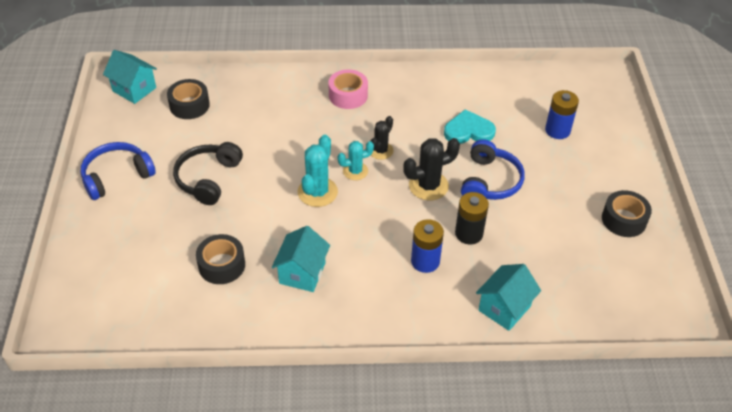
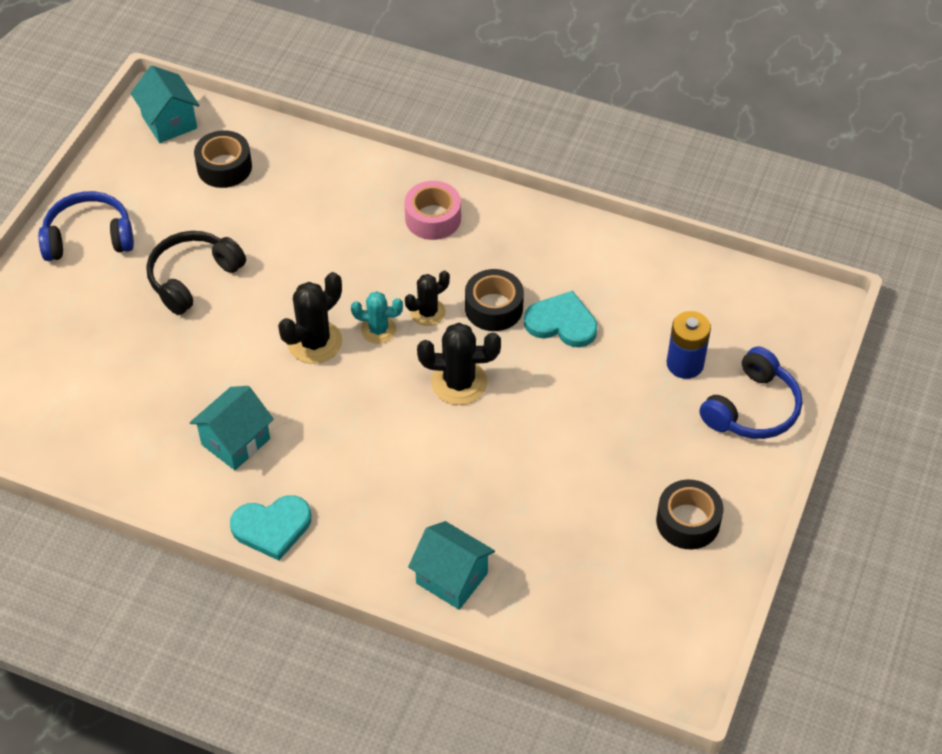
camera: 25 degrees right, 5 degrees up
(222, 265) = (148, 397): black tape -> black tape (494, 308)
(317, 192) = (314, 342): turquoise cactus -> black cactus
(363, 320) = (272, 527): none -> turquoise heart
(425, 261) = (392, 482): blue battery -> none
(469, 234) = (469, 466): black battery -> none
(489, 181) = (543, 404): blue headphones -> blue headphones (752, 408)
(504, 308) = (452, 578): turquoise house -> turquoise house turned 60 degrees clockwise

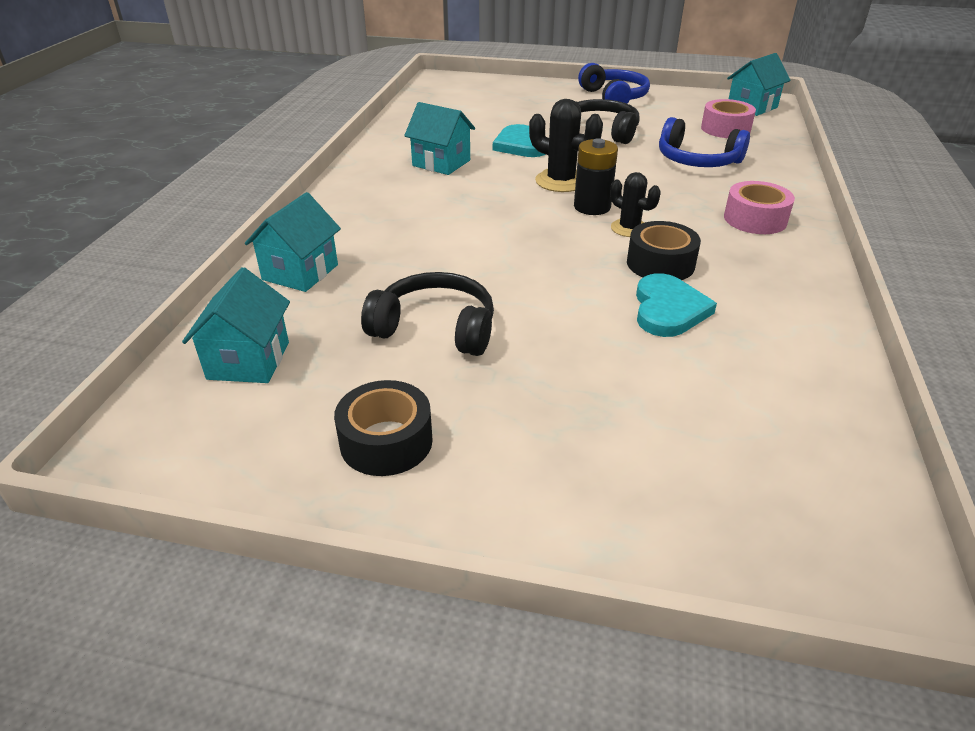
camera: 80 degrees right, 15 degrees down
(224, 167) = (725, 129): black tape -> pink tape
(272, 527) = (356, 185): turquoise heart -> turquoise heart (520, 145)
(378, 330) = (592, 207): turquoise cactus -> black battery
(459, 382) = (547, 253): black cactus -> none
(561, 480) = (435, 328): none -> black headphones
(583, 611) = (248, 360): none -> turquoise house
(685, 364) = (661, 419): blue battery -> none
(752, 408) = (612, 500): blue headphones -> blue headphones (697, 160)

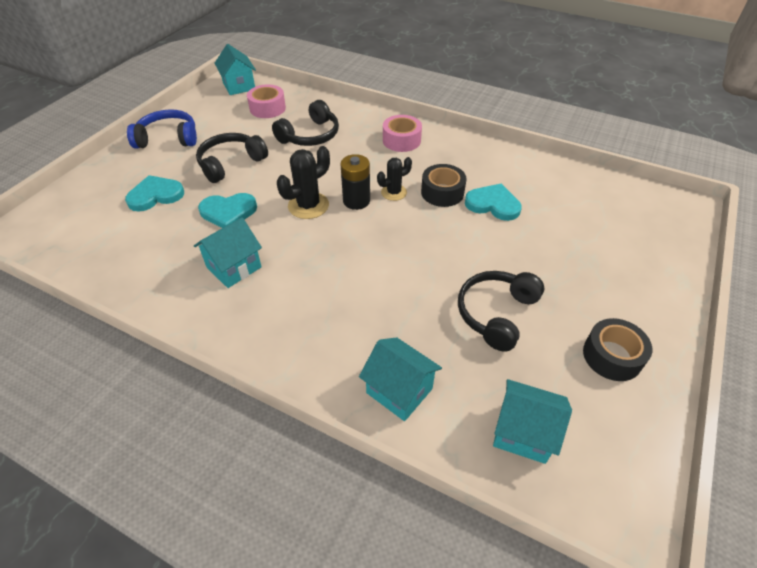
camera: 75 degrees left, 10 degrees up
(521, 111) = (155, 195): none -> turquoise heart
(697, 160) = (310, 135): blue headphones -> black headphones

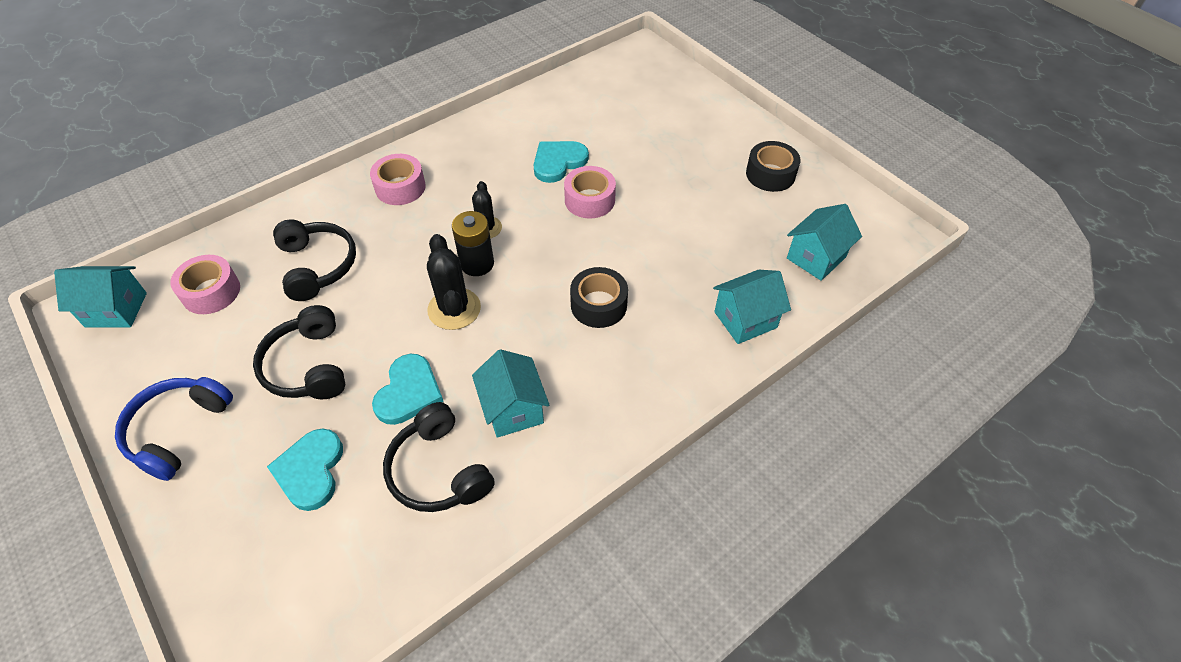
camera: 65 degrees left, 5 degrees up
(442, 192) = (514, 190): black tape -> black tape (598, 305)
(466, 236) = (589, 200): none -> pink tape
(496, 314) = (695, 221): black headphones -> black headphones (439, 470)

